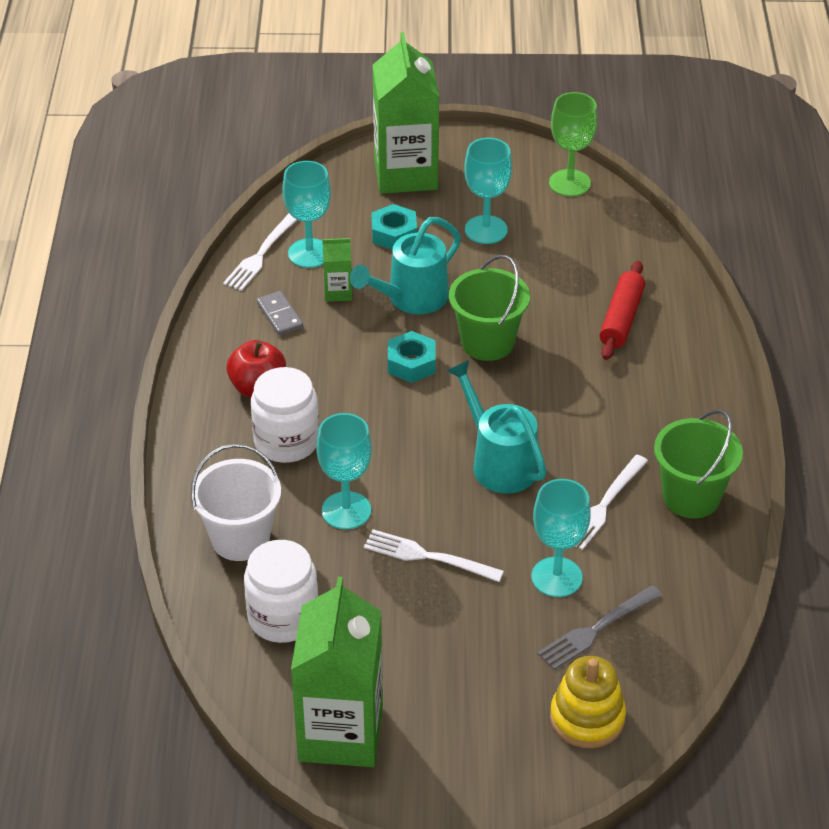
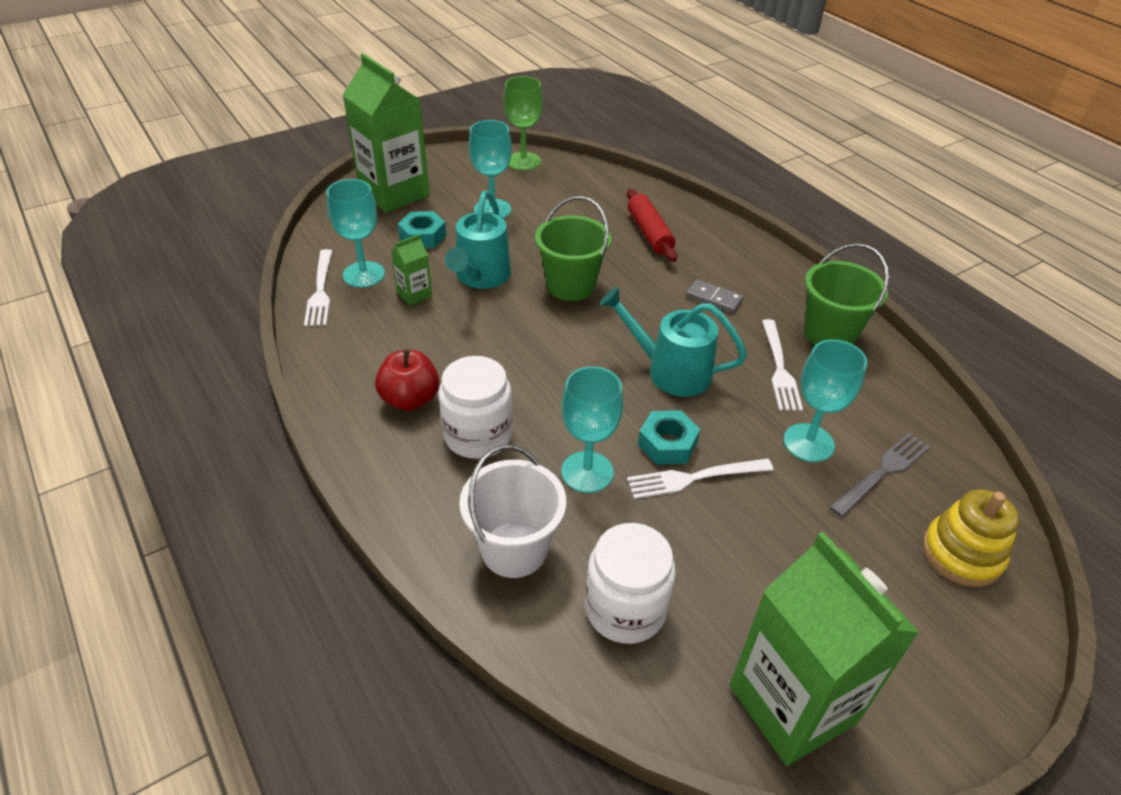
camera: 35 degrees left, 0 degrees up
(280, 315) = (379, 331): grey domino -> grey domino (714, 298)
(411, 363) = (526, 325): turquoise nut -> turquoise nut (667, 444)
(595, 630) = (883, 472): grey fork -> grey fork turned 150 degrees counterclockwise

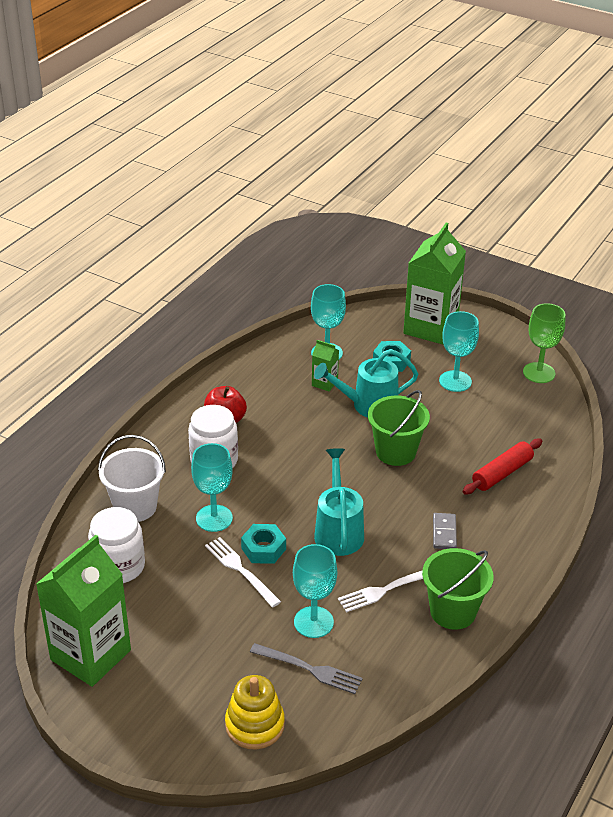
camera: 65 degrees right, 5 degrees down
(320, 291) = (295, 343): white fork -> none

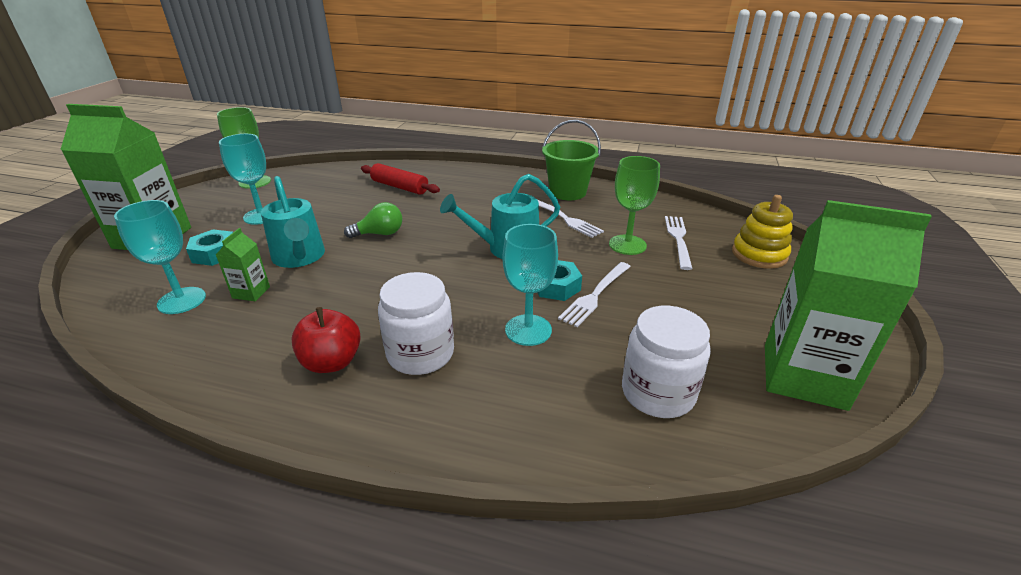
camera: 105 degrees left, 5 degrees down
(135, 507) = (542, 409): white bucket -> none
(310, 669) = (678, 239): grey fork -> white fork
(313, 622) = (627, 245): turquoise goblet -> green goblet
(395, 452) = (379, 234): green bucket -> green light bulb
(444, 533) = (483, 202): grey domino -> none

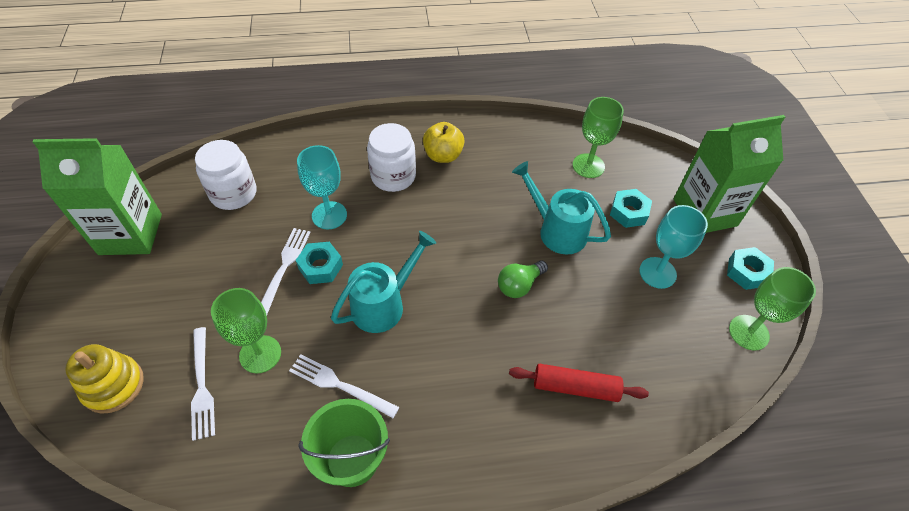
camera: 155 degrees right, 20 degrees up
(181, 300) = (588, 166): turquoise goblet -> green goblet
(198, 202) = (747, 272): none -> turquoise nut
(251, 292) = (551, 186): green carton -> none
(332, 362) = (443, 155): red apple -> yellow apple

